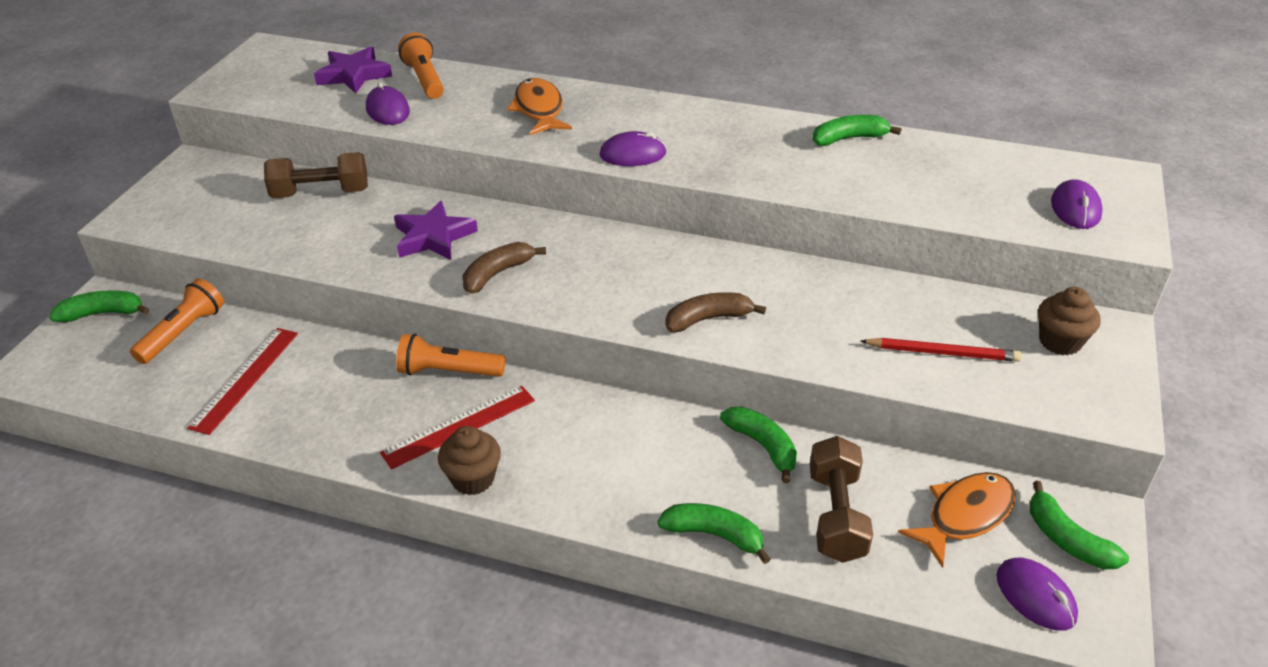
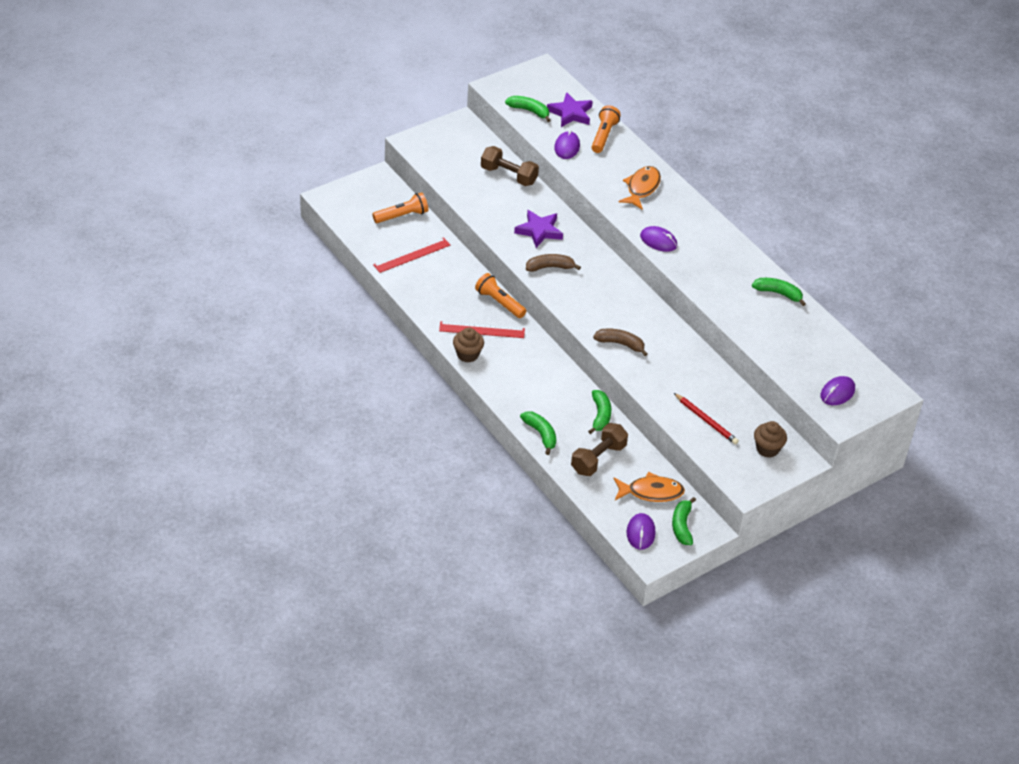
camera: 35 degrees right, 5 degrees up
(103, 313) = (375, 185): green banana -> green banana (529, 111)

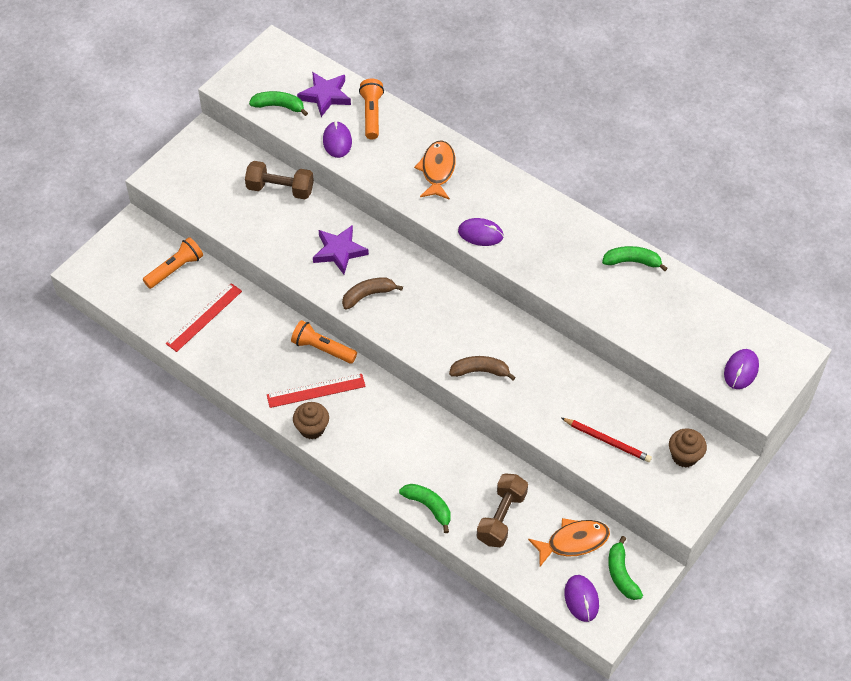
camera: 15 degrees left, 10 degrees up
(600, 415) = (484, 460): green banana -> none

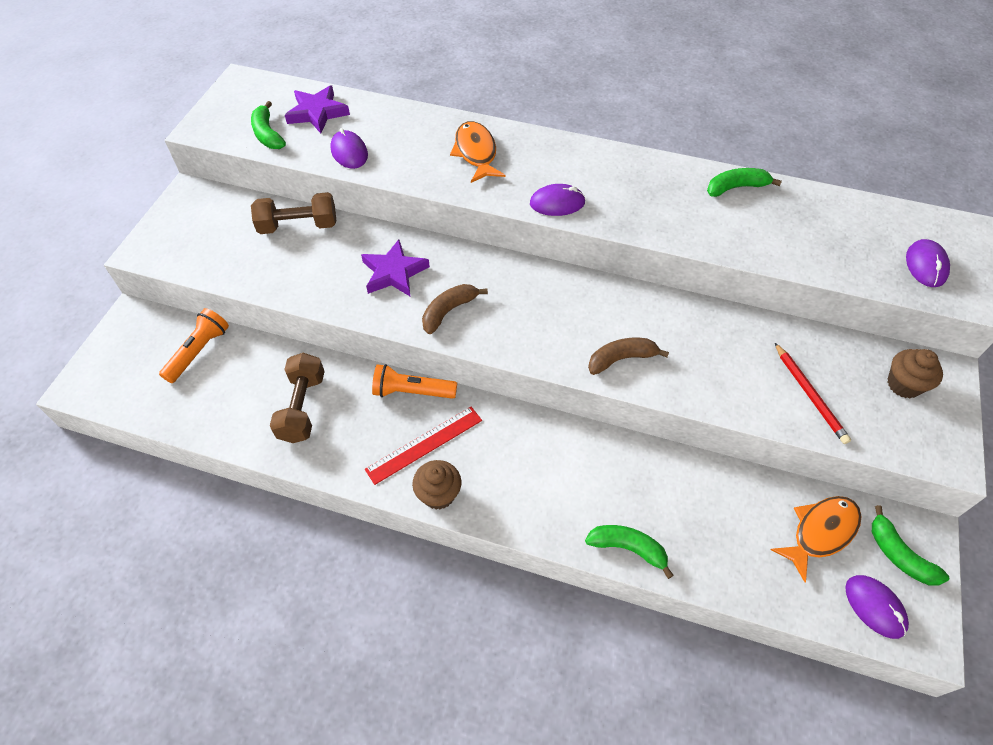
camera: 20 degrees left, 0 degrees up
(204, 317) = (253, 397): red ruler -> none
(279, 106) = (267, 134): green banana -> green banana turned 105 degrees counterclockwise
(371, 114) = (377, 118): orange flashlight -> none
(501, 517) = (721, 531): brown dumbbell -> brown dumbbell (302, 407)
(607, 441) = (810, 395): red pencil -> red pencil turned 60 degrees clockwise

